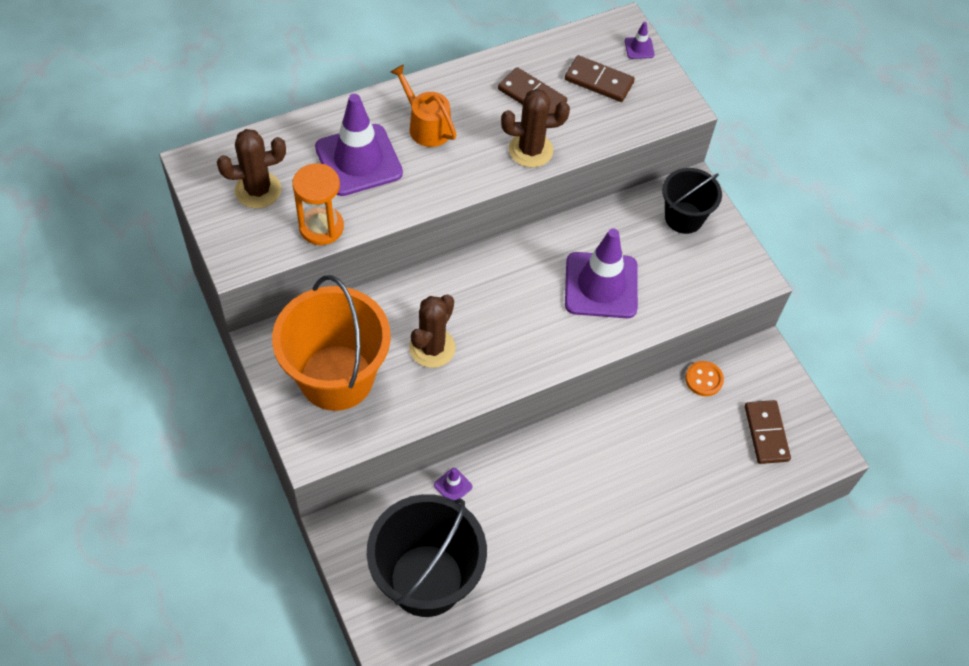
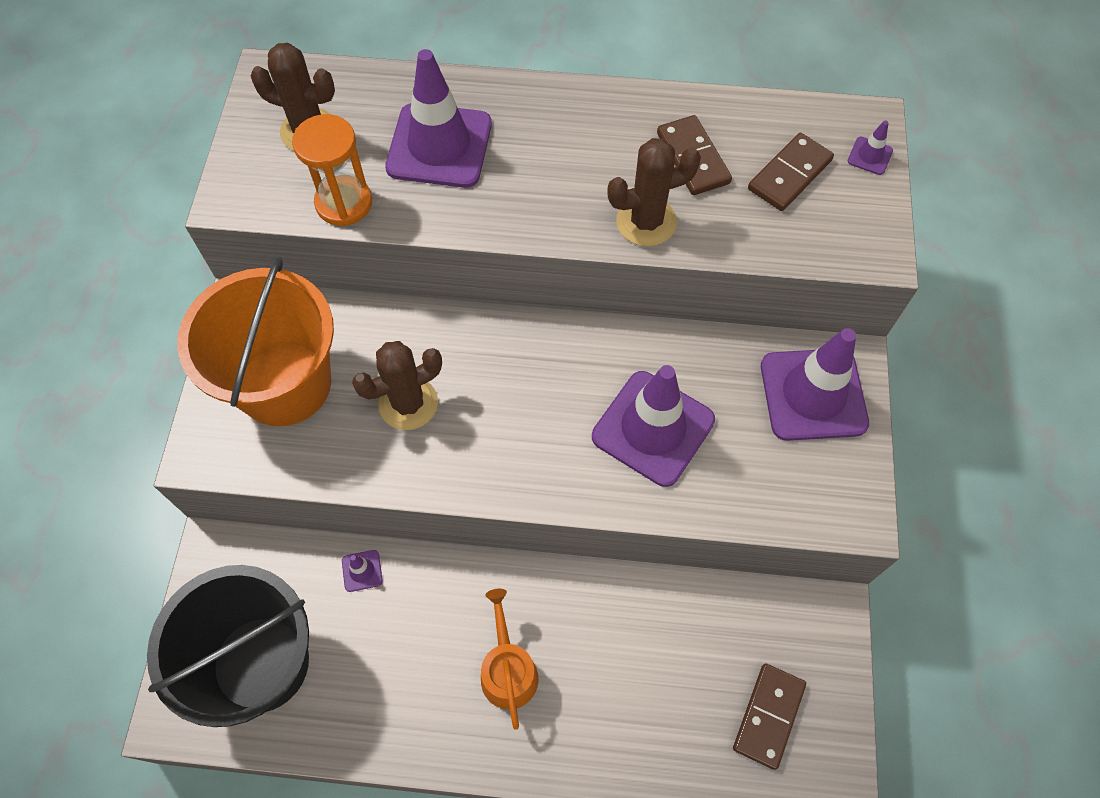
camera: 35 degrees right, 5 degrees up
(426, 126) = (543, 140): orange watering can -> orange watering can (508, 670)
(530, 150) = (646, 222): brown cactus -> brown cactus turned 45 degrees counterclockwise
(599, 81) = (789, 175): brown domino -> brown domino turned 75 degrees clockwise
(684, 217) = (813, 394): black bucket -> purple traffic cone
(704, 379) = (733, 604): orange button -> none

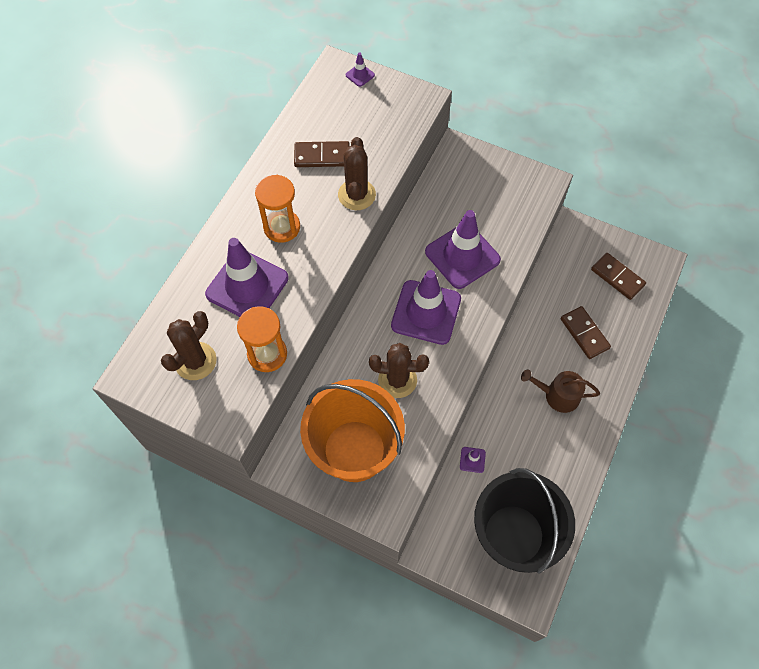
camera: 70 degrees left, 0 degrees up
(408, 403) = (397, 380): brown cactus -> brown cactus turned 75 degrees counterclockwise
(508, 670) = (557, 395): orange watering can -> brown watering can
(549, 152) = (282, 227): none -> orange hourglass
(789, 175) = (355, 115): brown domino -> brown domino (584, 333)
(813, 394) = (470, 173): purple traffic cone -> purple traffic cone (426, 312)

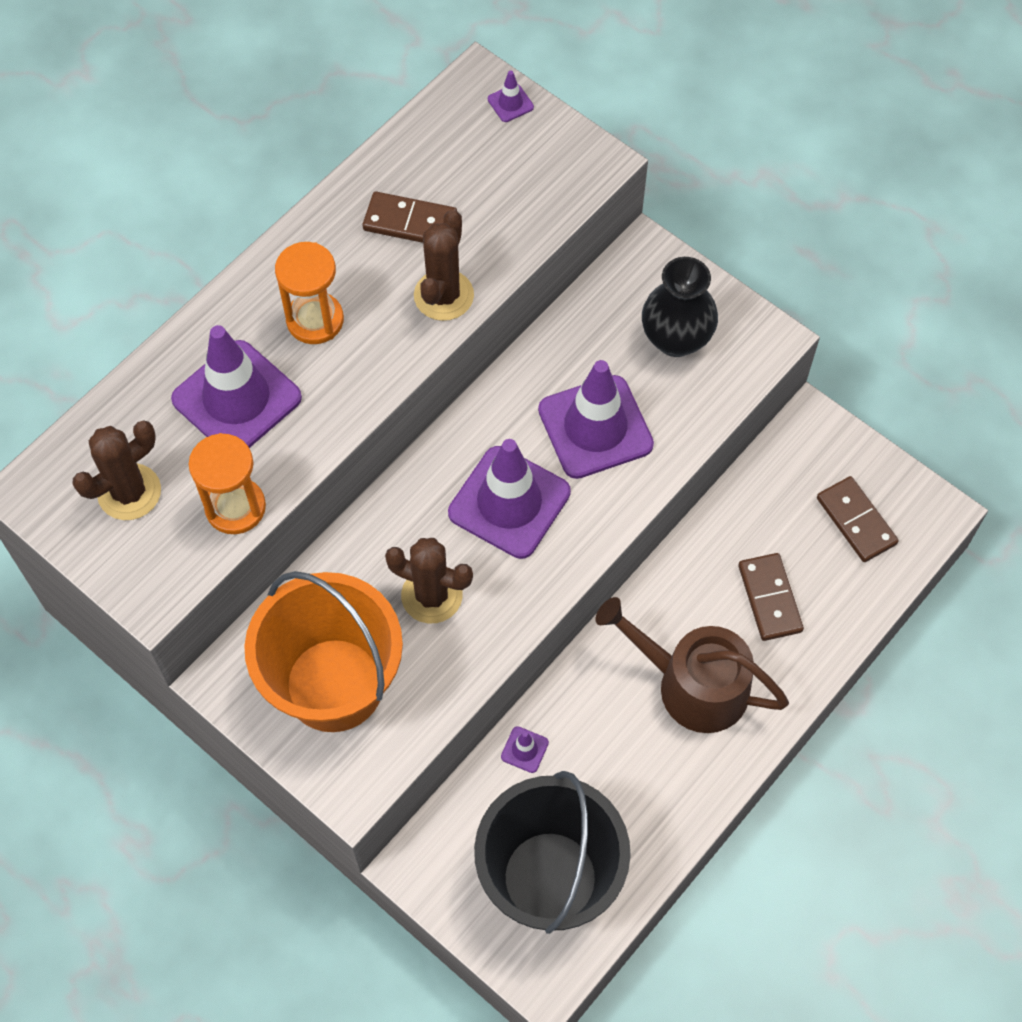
camera: 15 degrees right, 0 degrees up
(492, 194) = (676, 339): none -> black vase
(557, 395) = (692, 685): brown watering can -> brown watering can, size x1.57

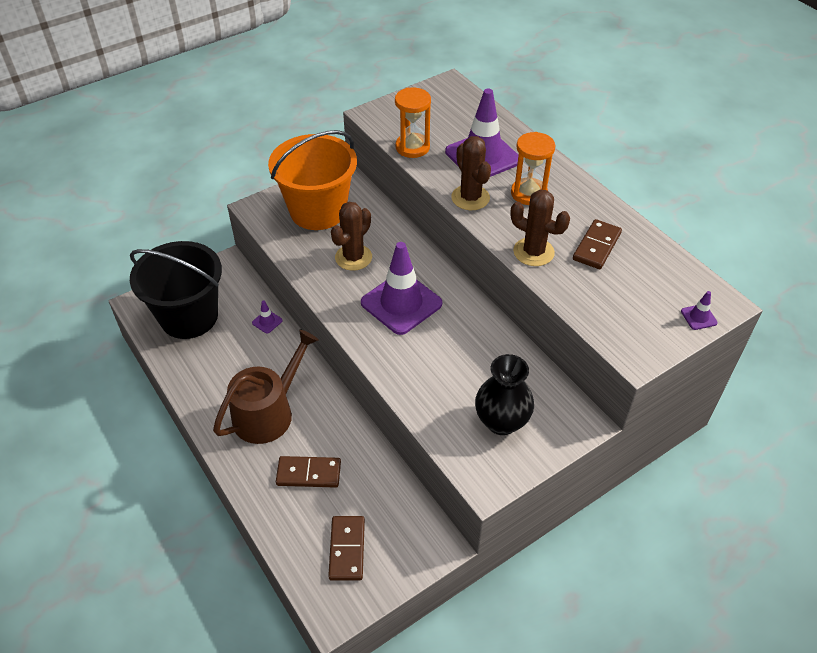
camera: 105 degrees right, 15 degrees down
(129, 492) = (436, 113): brown cactus -> brown cactus (470, 198)
(595, 427) = (442, 358): purple traffic cone -> none
(856, 521) = (347, 549): brown domino -> brown domino turned 75 degrees counterclockwise

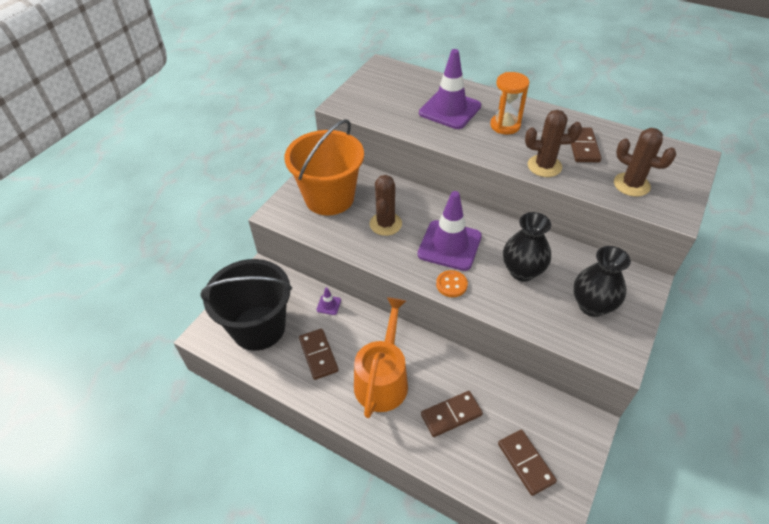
camera: 25 degrees left, 0 degrees up
(225, 365) = (318, 355): none -> brown domino
(268, 412) = (382, 379): brown watering can -> orange watering can
(372, 342) = (451, 284): none -> orange button
(412, 147) = (392, 119): orange hourglass -> none
(456, 358) = (522, 271): none -> black vase
(470, 198) = (466, 142): brown cactus -> brown cactus (631, 185)
(698, 317) = (689, 171): purple traffic cone -> none

